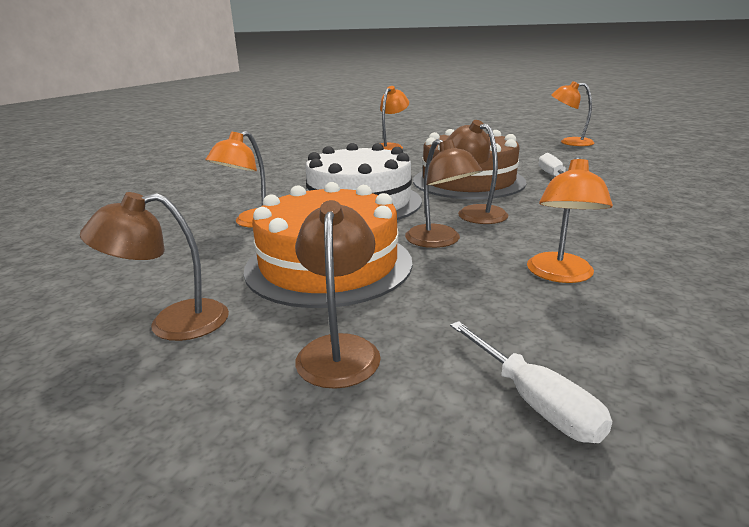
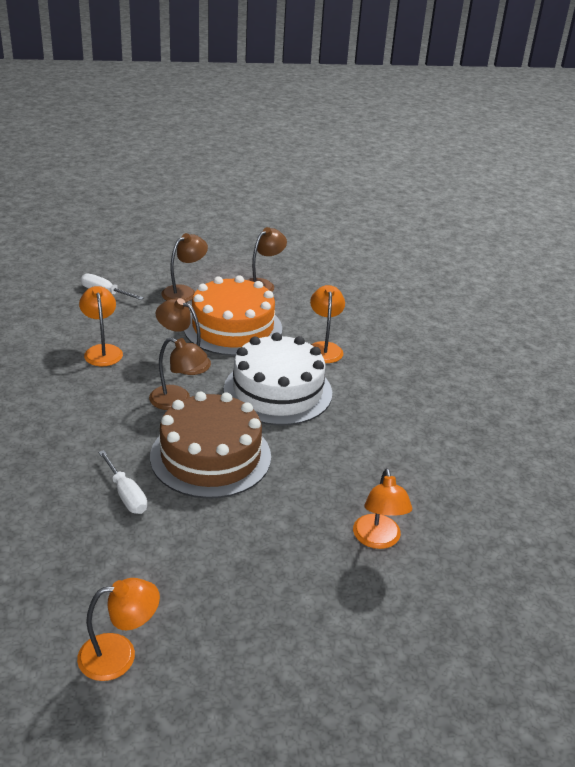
camera: 145 degrees right, 10 degrees up
(339, 349) = (184, 292): brown lamp -> brown lamp turned 105 degrees counterclockwise

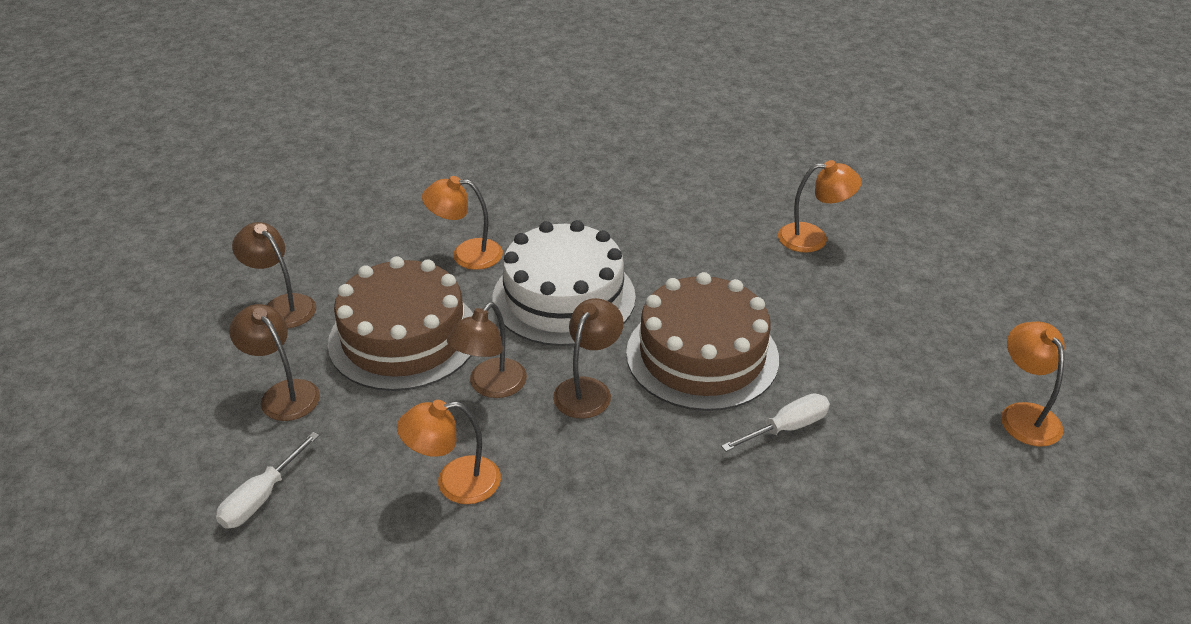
camera: 85 degrees left, 5 degrees up
(233, 328) = (404, 337): orange cake -> brown cake

